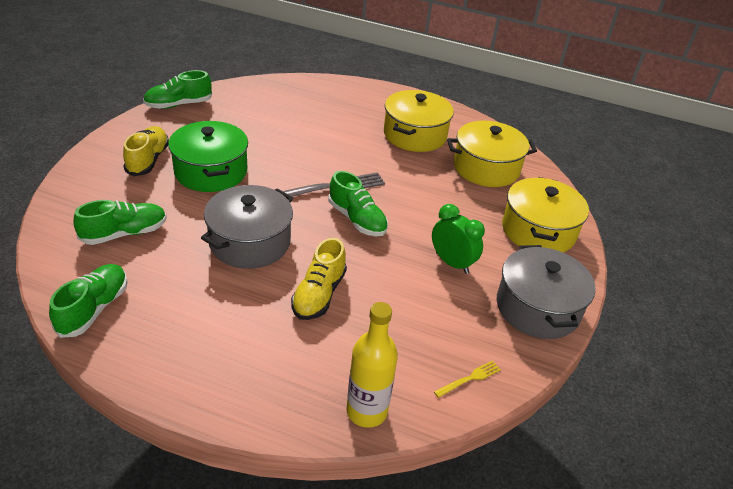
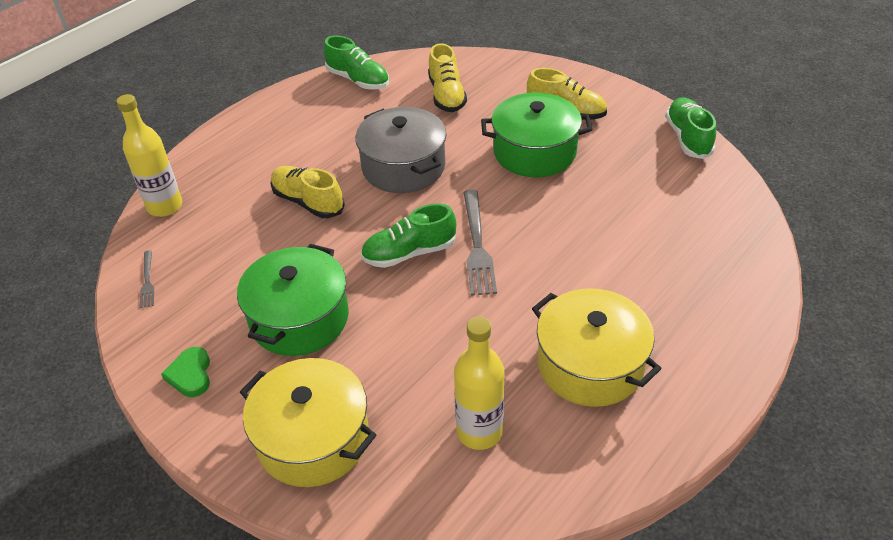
camera: 115 degrees right, 5 degrees up
(124, 233) = (446, 95): green shoe -> yellow shoe
(452, 263) = (299, 318): green clock -> green pot
(469, 379) = (147, 281): yellow fork -> grey fork
(486, 168) = (479, 431): yellow pot -> yellow bottle
(537, 308) = (190, 375): grey pot -> green heart

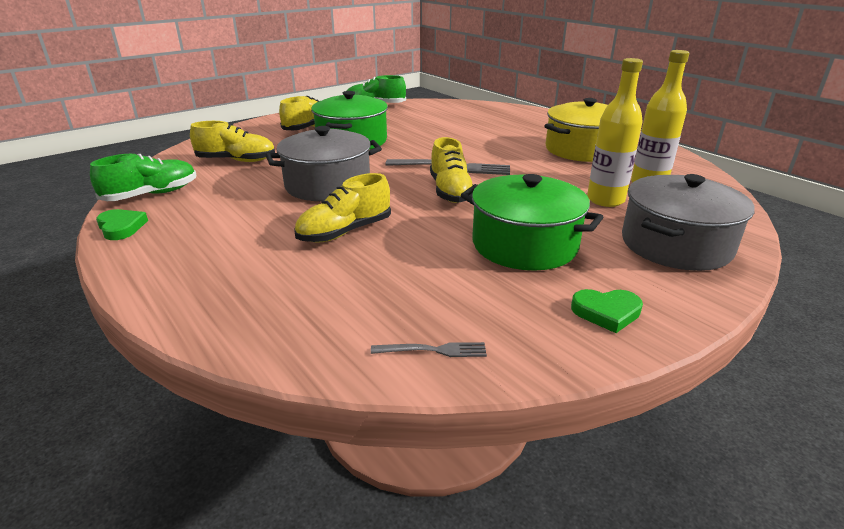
camera: 80 degrees left, 15 degrees down
(165, 206) = (274, 336): yellow bottle -> yellow bottle (605, 200)
(299, 90) = (121, 227): none -> green heart
(313, 439) = (675, 245): yellow pot -> grey pot
(409, 253) = (450, 191): green shoe -> yellow shoe

